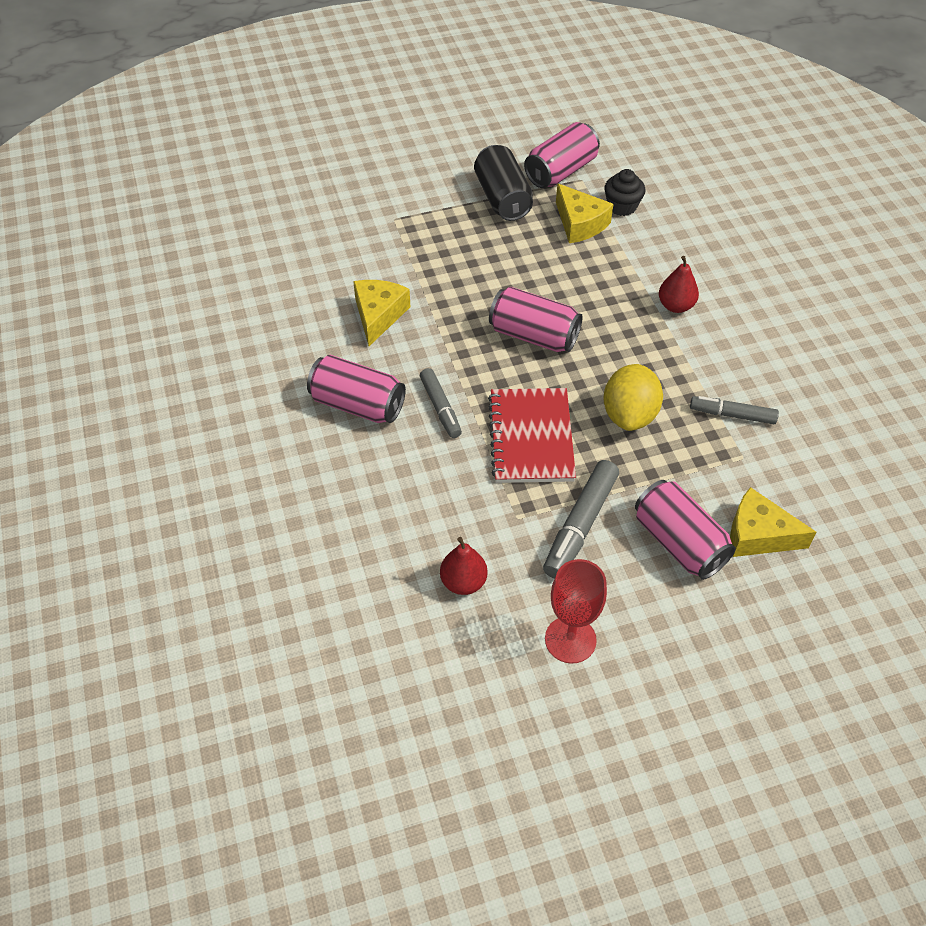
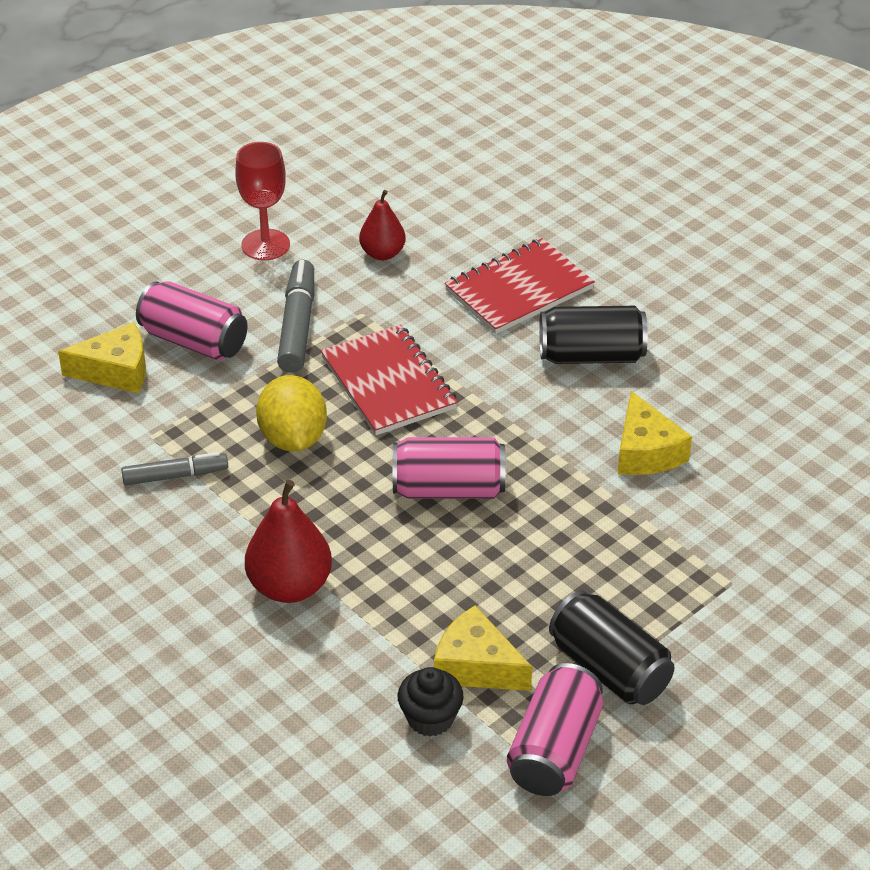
camera: 155 degrees right, 10 degrees down
(357, 404) = (591, 356): pink can -> black can
(368, 491) = (519, 290): none -> red notebook
(440, 408) = (502, 380): grey marker -> none
(675, 306) = (290, 586): red pear -> red pear, size x1.57

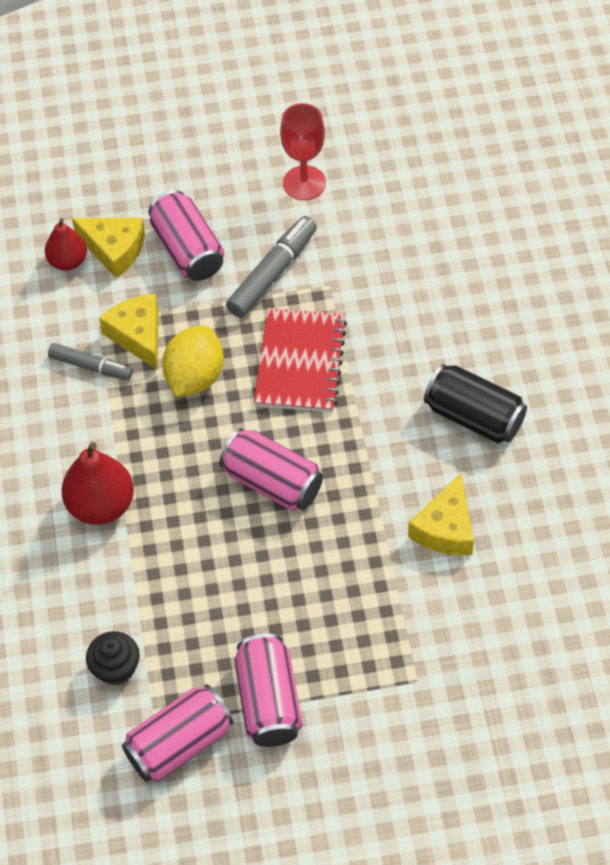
camera: 35 degrees right, 15 degrees up
(382, 253) = (387, 235): red pear -> red pear (68, 261)
(476, 666) = (178, 644): yellow cheese -> yellow cheese (138, 335)
(519, 290) = (467, 324): red notebook -> none
(609, 669) = (268, 701): black can -> pink can

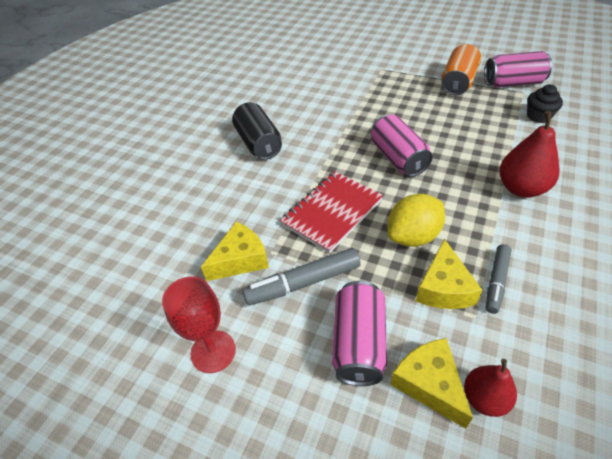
camera: 145 degrees left, 10 degrees down
(91, 366) = (496, 282): grey marker -> grey marker turned 120 degrees counterclockwise
(268, 701) = (458, 83): pink can -> orange can
(445, 528) = (320, 108): yellow cheese -> yellow cheese (240, 260)

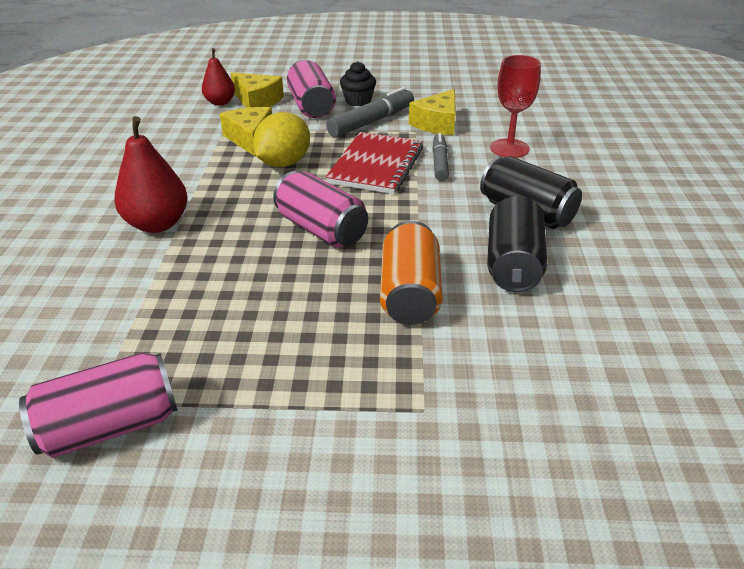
camera: 155 degrees right, 10 degrees down
(213, 351) = (412, 88): red goblet -> red goblet (509, 148)
(297, 114) = (513, 264): none -> black can
(458, 83) = (237, 401): orange can -> orange can (410, 294)
(496, 282) = (203, 149): grey marker -> grey marker (439, 163)
(538, 116) = (88, 343): black cupcake -> black cupcake (358, 101)

